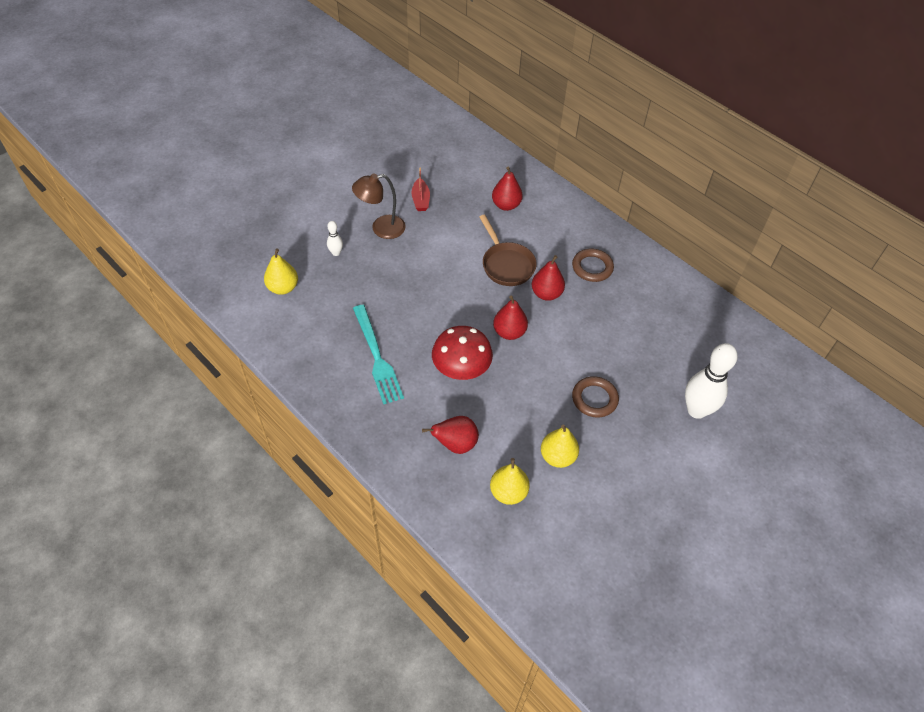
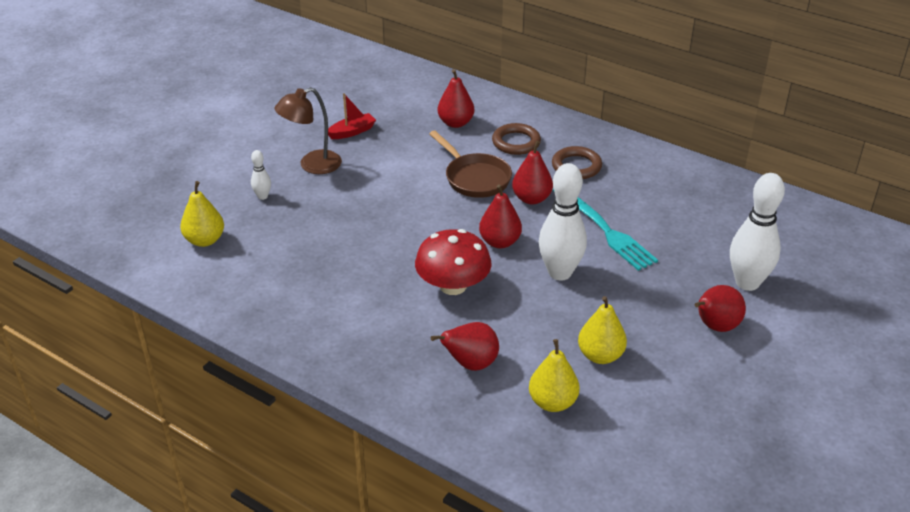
camera: 10 degrees left, 15 degrees down
(376, 356) = (344, 291): turquoise fork -> turquoise fork (604, 229)
(420, 200) = (352, 132): red boat -> red boat turned 105 degrees counterclockwise
(548, 371) = (560, 273): none -> white bowling pin
(594, 399) = (624, 291): brown ring -> brown ring (516, 142)
(657, 447) = (715, 326): none -> red pear

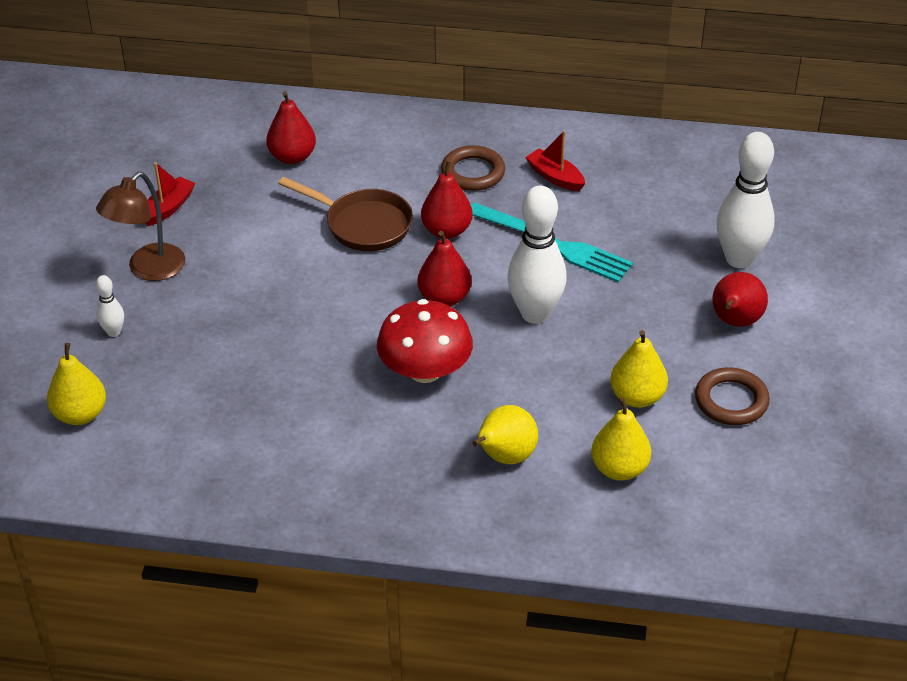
camera: 25 degrees left, 5 degrees up
(470, 364) = (504, 457): red pear -> yellow pear
(516, 142) = (383, 162): brown ring -> brown ring (731, 400)
(636, 186) = (555, 177): none -> red boat

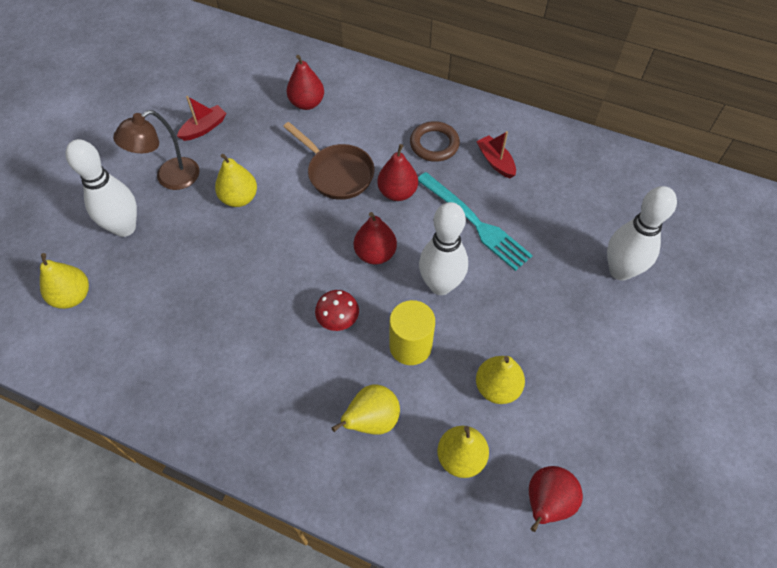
camera: 15 degrees right, 15 degrees up
(114, 332) = (125, 227): white bowling pin -> white bowling pin, size x2.17
(249, 273) = (239, 198): none -> yellow pear
(425, 370) = (338, 319): red mushroom -> red mushroom, size x0.57
(522, 379) = (410, 346): none -> yellow cylinder
(731, 400) = (574, 411): brown ring -> none
(735, 321) = (599, 331): red pear -> red pear (546, 502)

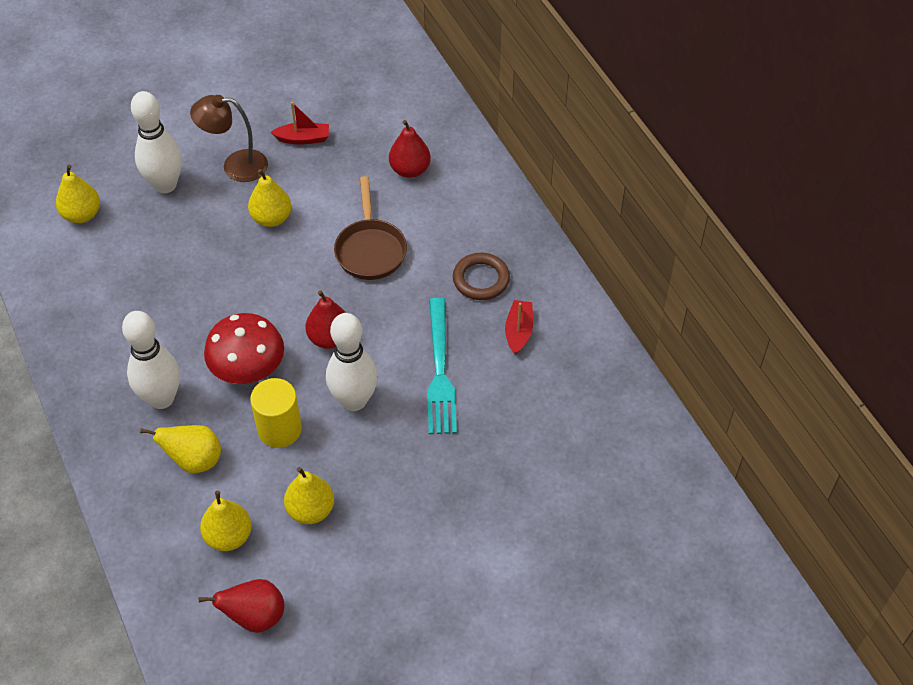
camera: 40 degrees right, 5 degrees down
(338, 319) = (248, 368): red mushroom -> red mushroom, size x1.76
(397, 192) = (402, 300): red pear -> none
(620, 270) = (520, 500): white bowling pin -> white bowling pin (161, 398)

